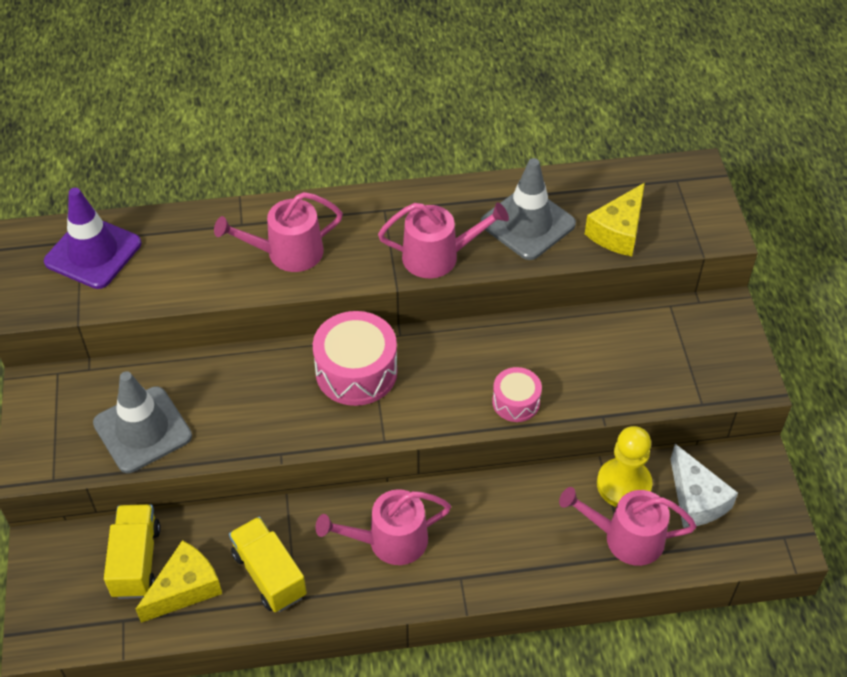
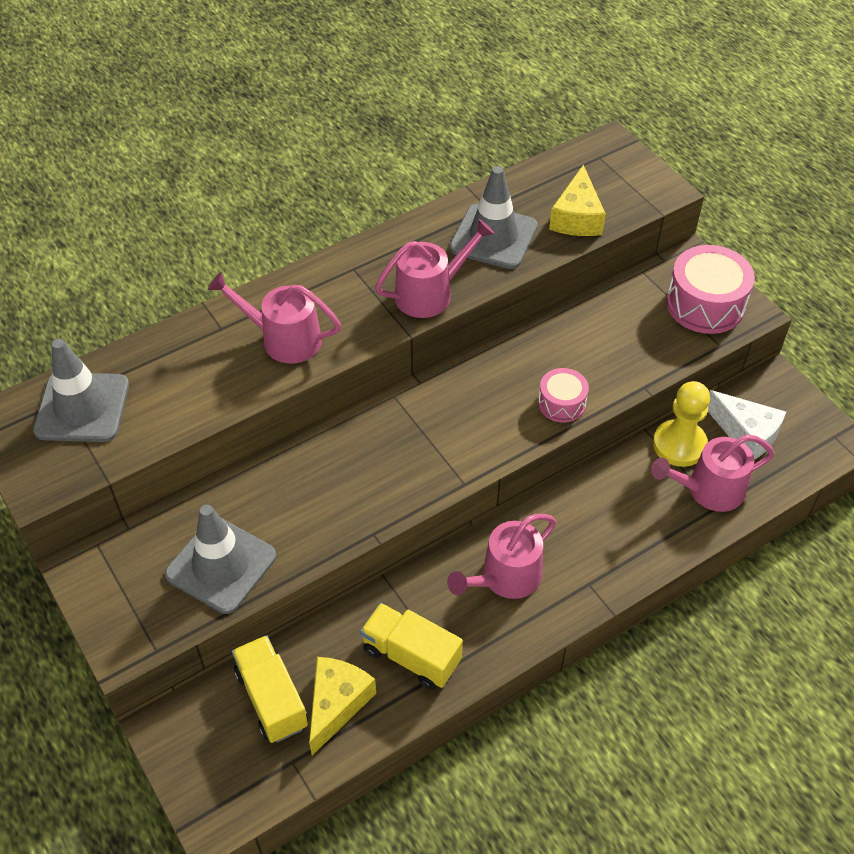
camera: 25 degrees left, 0 degrees up
(93, 253) = (82, 407): purple traffic cone -> grey traffic cone
(288, 253) = (284, 339): pink watering can -> pink watering can turned 60 degrees clockwise
(356, 371) = (399, 430): pink drum -> pink drum (705, 304)

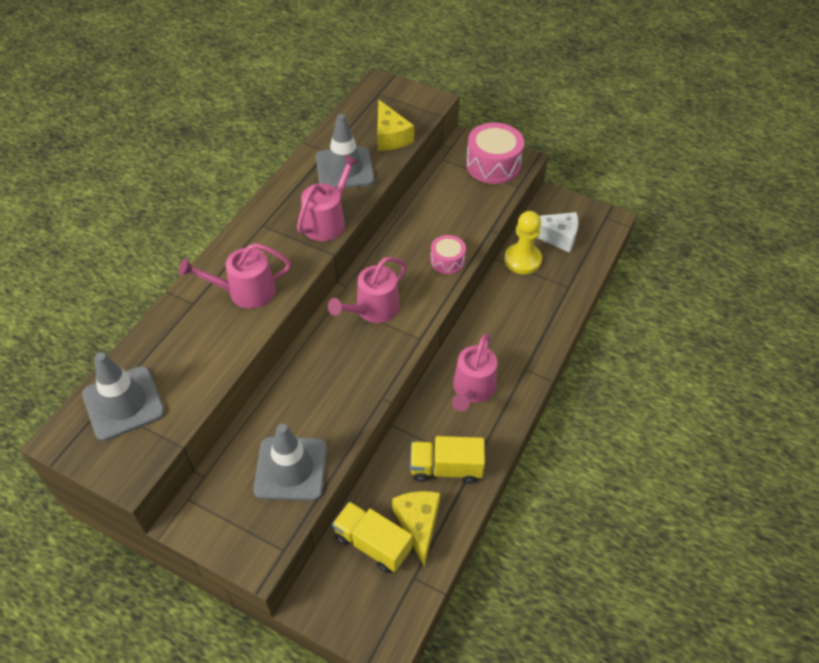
camera: 30 degrees left, 0 degrees up
(709, 490) = (557, 279): pink watering can -> pink watering can (373, 309)

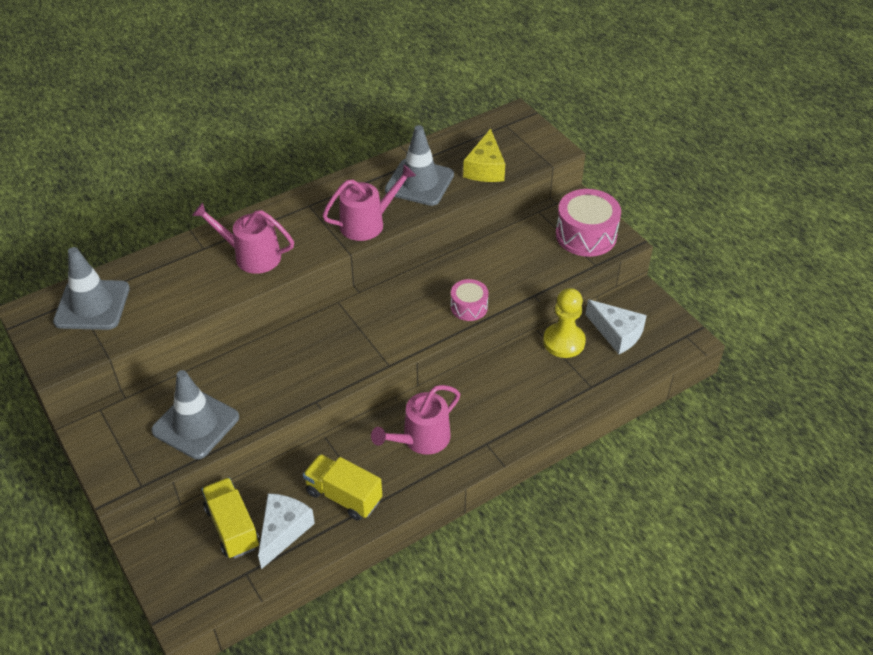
camera: 30 degrees right, 5 degrees down
(373, 309) = (366, 322): pink watering can -> none
(418, 524) = (283, 531): yellow cheese -> white cheese

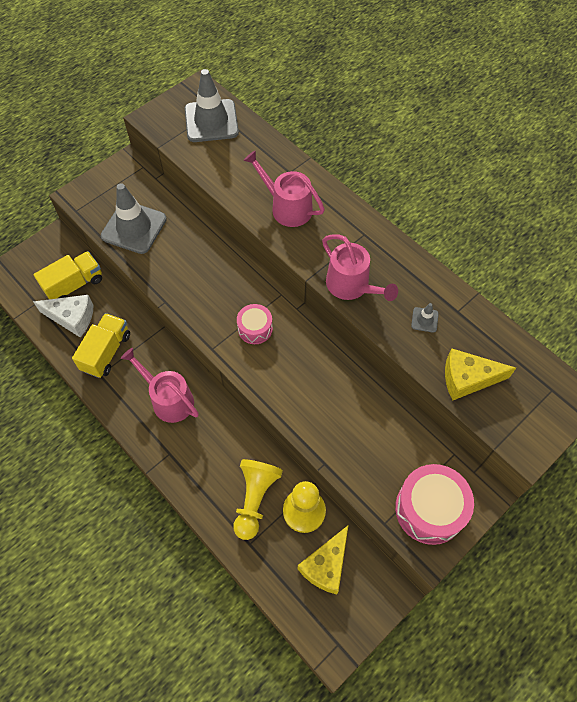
camera: 80 degrees right, 15 degrees up
(252, 256) = (287, 207): pink watering can -> pink watering can turned 60 degrees counterclockwise
(419, 182) = (424, 320): grey traffic cone -> grey traffic cone, size x0.42
(469, 307) = (295, 404): pink drum -> pink drum (255, 329)
(547, 377) = (255, 499): none -> yellow pawn
(617, 333) = (326, 565): white cheese -> yellow cheese

